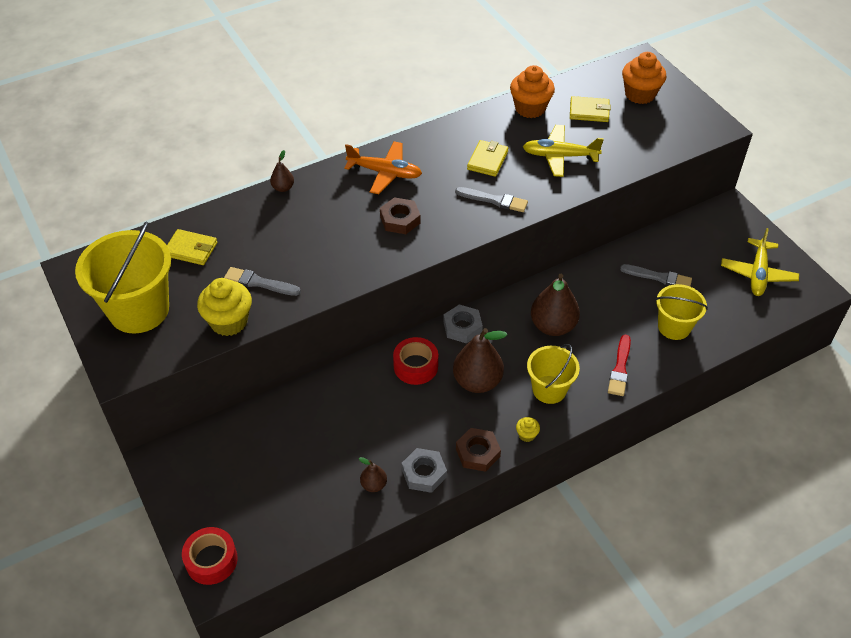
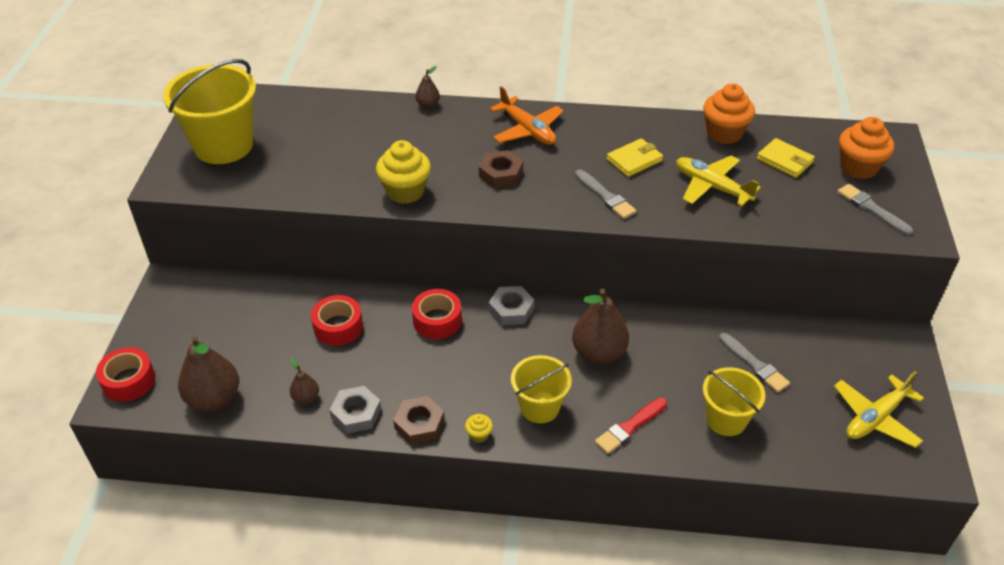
camera: 35 degrees right, 5 degrees down
(191, 249) = (307, 119): yellow wallet -> none
(229, 322) = (278, 187): yellow cupcake -> yellow cupcake (405, 191)
(259, 283) = (332, 169): grey brush -> grey brush (871, 209)
(343, 415) = (338, 327): none -> red tape
(477, 381) = (479, 363): brown pear -> brown pear (214, 399)

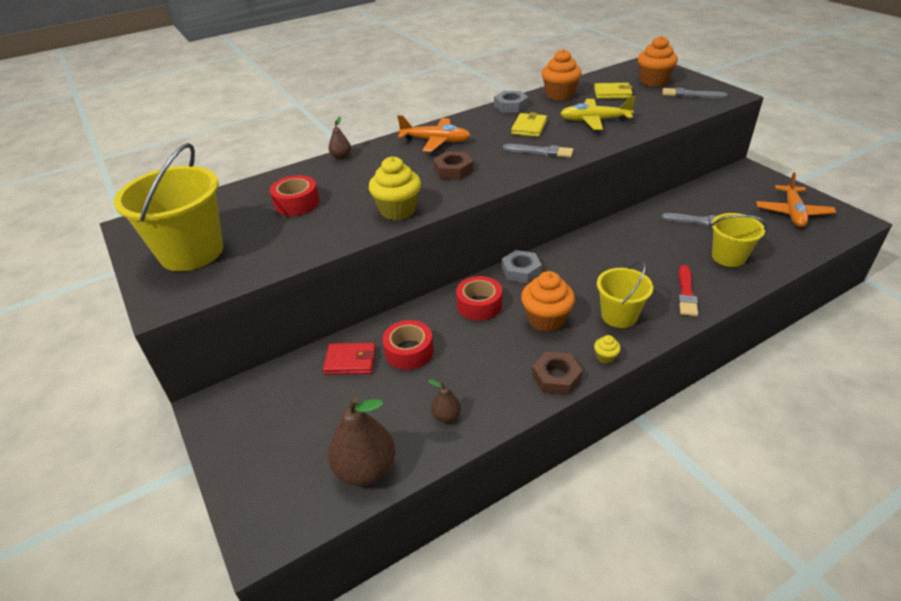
camera: 35 degrees left, 5 degrees down
(129, 381) = (260, 509): red tape -> red tape (297, 203)
(290, 307) = (350, 361): none -> red wallet
(356, 413) = (500, 401): grey nut -> grey nut (511, 106)
(474, 369) = (546, 320): none -> orange cupcake
(598, 353) = (609, 264): brown pear -> none
(875, 418) = (792, 213): yellow plane -> orange plane

